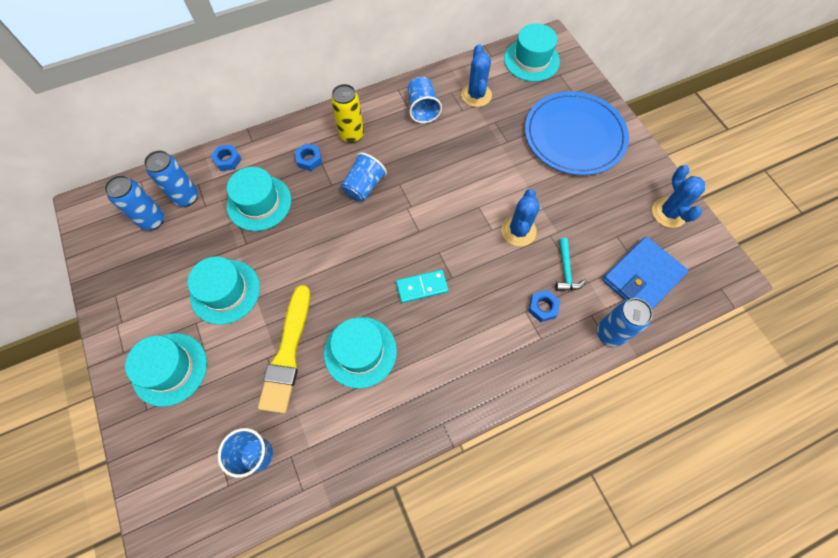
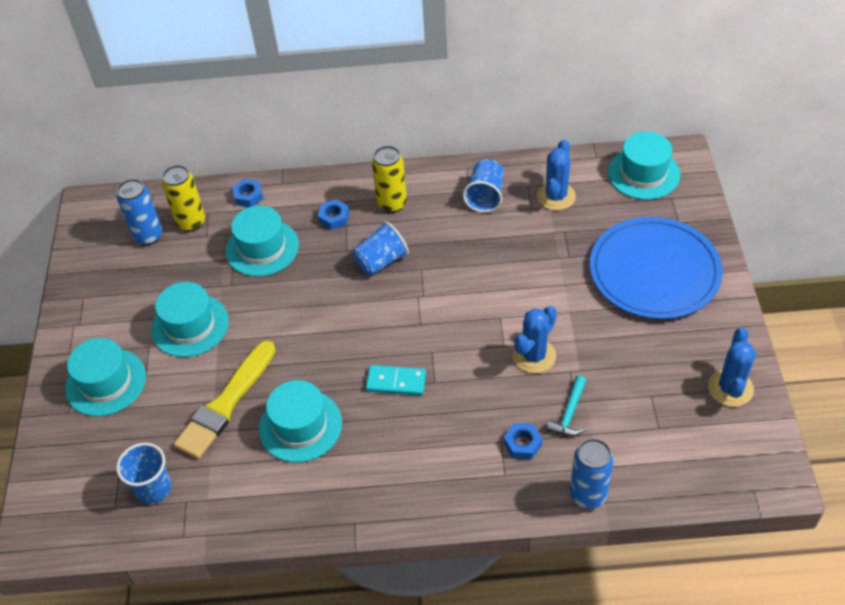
camera: 25 degrees right, 15 degrees down
(186, 197) = (191, 222): blue can -> yellow can
(642, 277) = (659, 448): blue wallet -> none

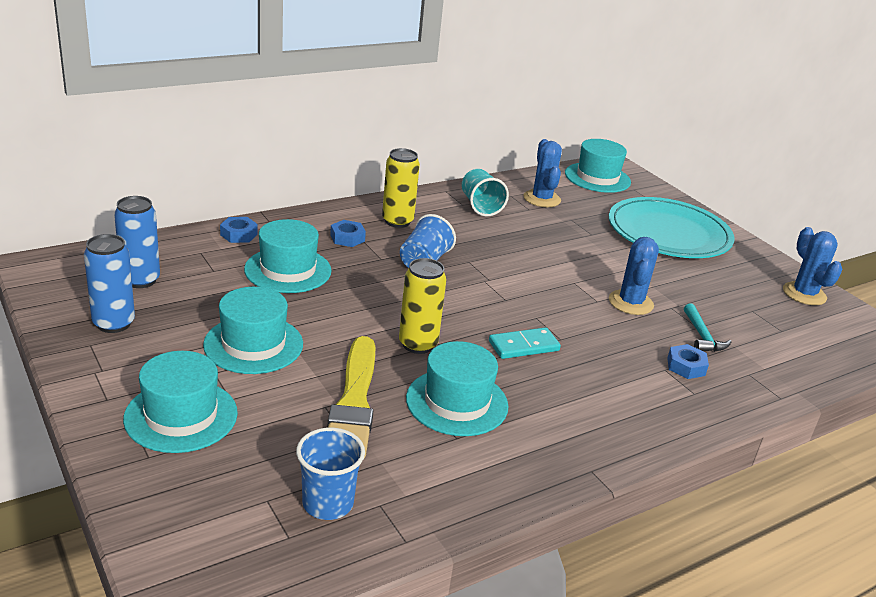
camera: 35 degrees left, 20 degrees down
(191, 222) = (186, 262): yellow can -> yellow can (418, 344)
(485, 196) = (480, 206): blue cup -> turquoise cup
(588, 495) = (779, 390): blue can -> blue can (114, 323)
(654, 271) = (668, 233): blue plate -> turquoise plate

